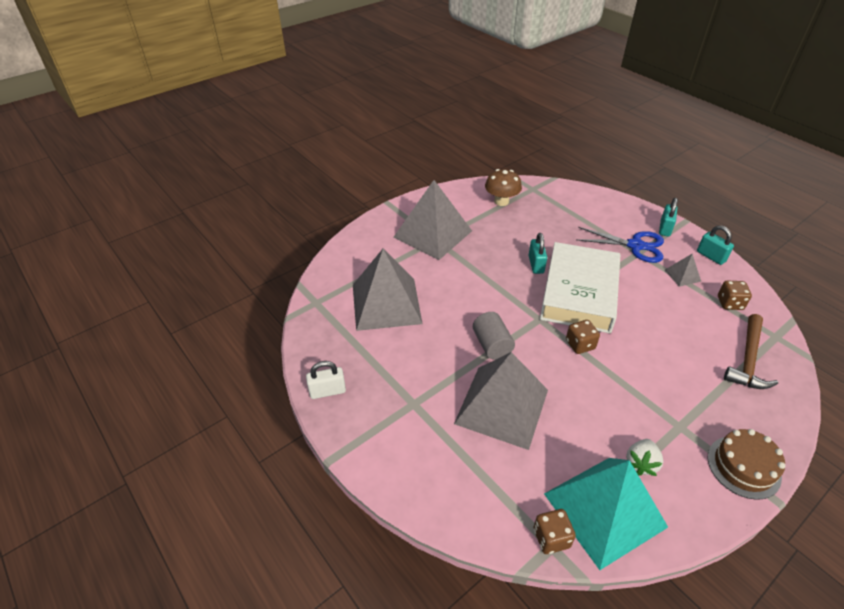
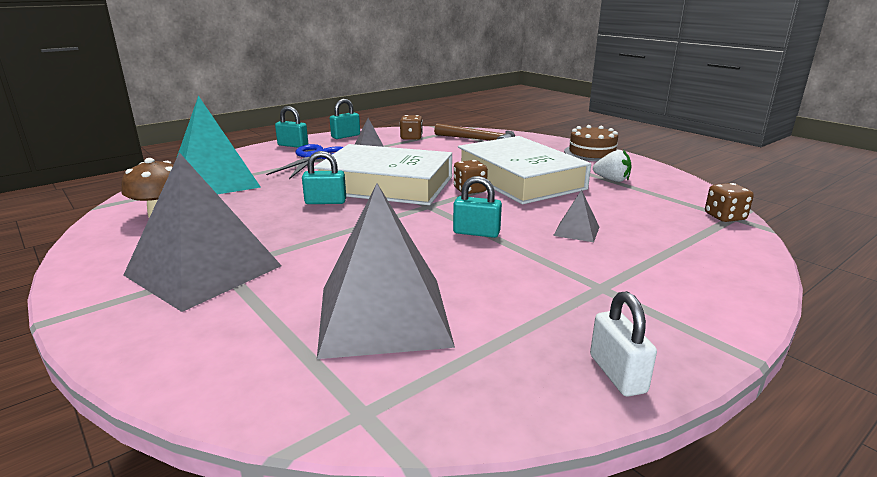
camera: 90 degrees left, 20 degrees down
(492, 345) = (476, 232): grey cylinder -> turquoise padlock
(501, 406) = (576, 231): grey pyramid -> grey pyramid, size x0.42
(605, 510) = (673, 195): turquoise pyramid -> turquoise pyramid (214, 182)
(619, 383) = (519, 179): none -> white book

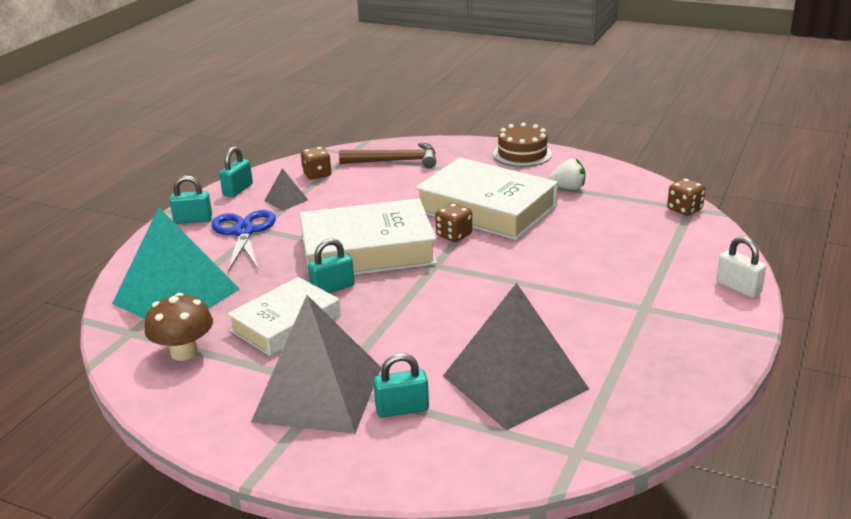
camera: 25 degrees left, 5 degrees up
(257, 215) = (285, 323): none -> white book
(476, 232) = (507, 283): turquoise padlock -> turquoise padlock (402, 409)
(576, 231) = (585, 258): grey pyramid -> none
(617, 374) = (703, 371): white padlock -> white padlock (738, 288)

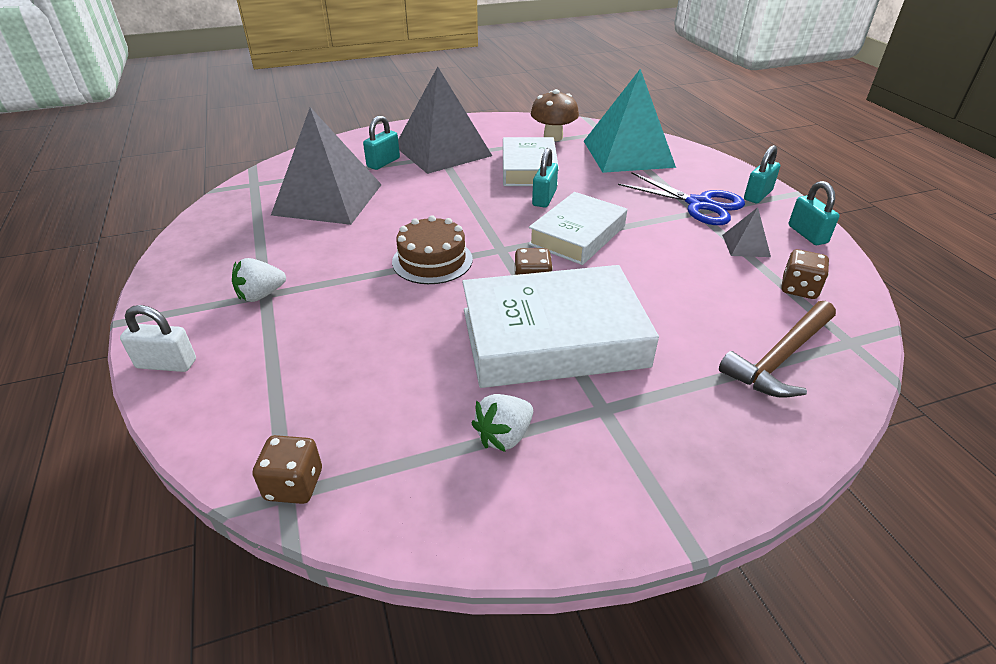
camera: 135 degrees right, 10 degrees up
(367, 250) = (577, 235): white book -> white book, size x0.65
(522, 154) = (669, 488): brown cake -> brown cake (432, 260)
(648, 307) = (261, 295): none -> white strawberry

